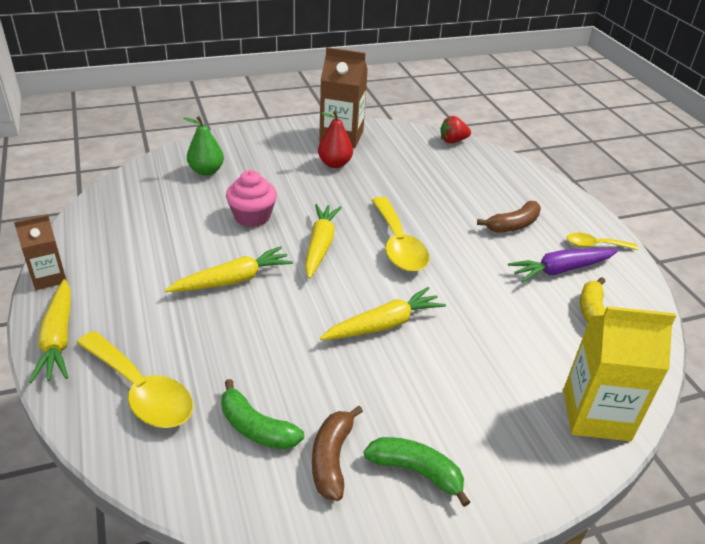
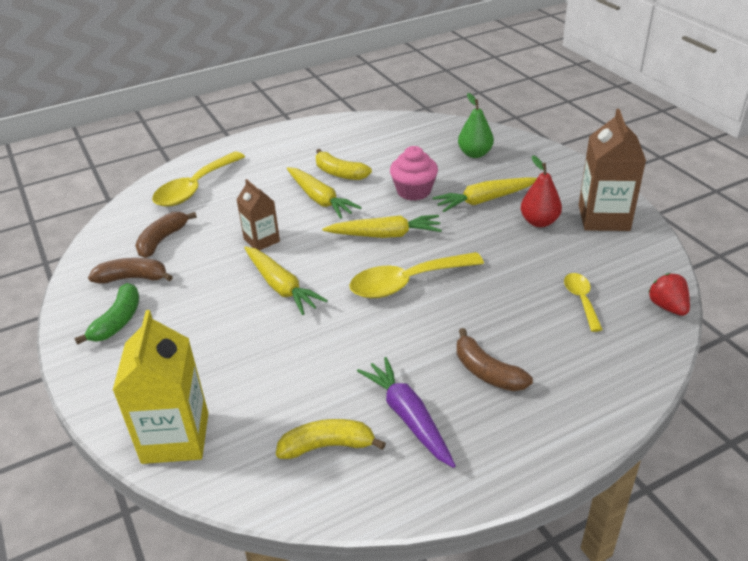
camera: 85 degrees right, 0 degrees up
(49, 277) = (300, 127): brown carton -> brown carton (261, 240)
(58, 339) = (240, 147): yellow carrot -> yellow carrot (484, 200)
(186, 259) = (339, 173): none -> yellow banana
(256, 427) = (162, 240): green banana -> brown banana
(594, 245) = (477, 455): yellow spoon -> yellow spoon (581, 300)

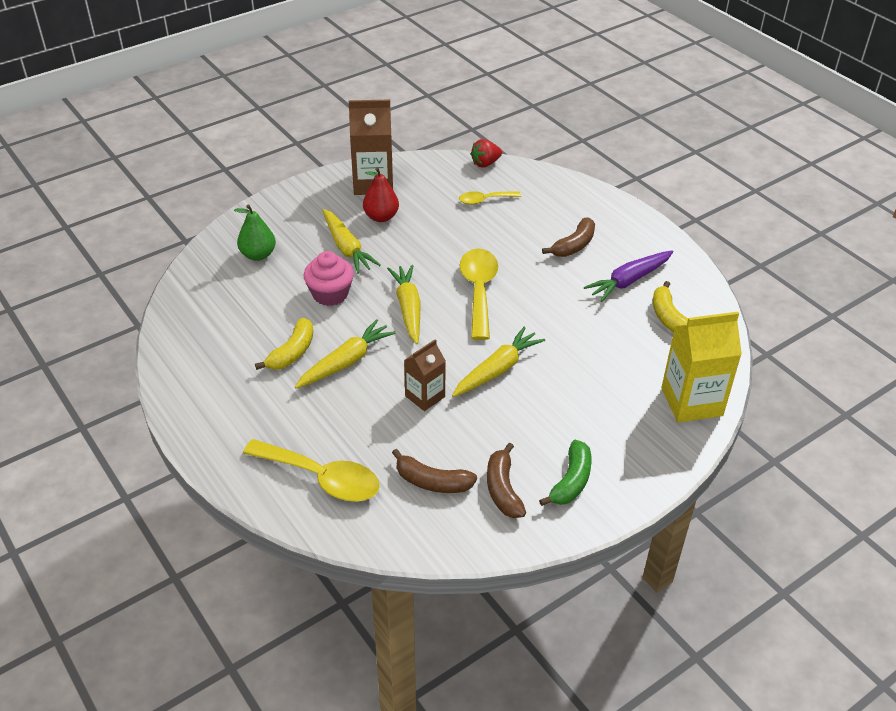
camera: 100 degrees left, 5 degrees up
(118, 321) = (571, 481): green banana -> green banana turned 105 degrees clockwise
(406, 283) = (478, 290): yellow spoon -> yellow spoon turned 150 degrees counterclockwise

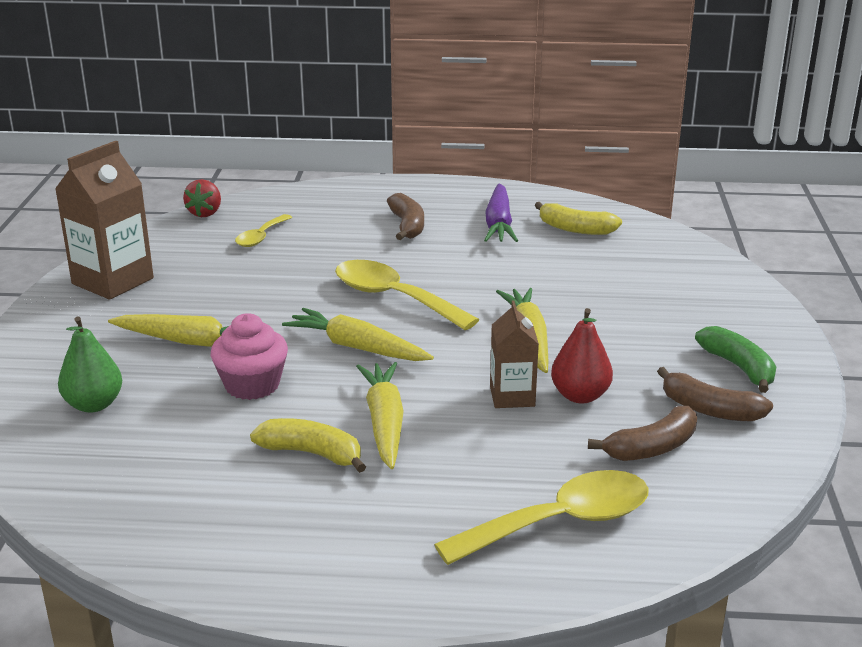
camera: 50 degrees left, 15 degrees down
(292, 352) = (312, 454): yellow banana -> yellow banana turned 45 degrees counterclockwise
(381, 217) = (178, 300): red pear -> red pear (580, 396)
(691, 402) = (699, 266): yellow carton -> none

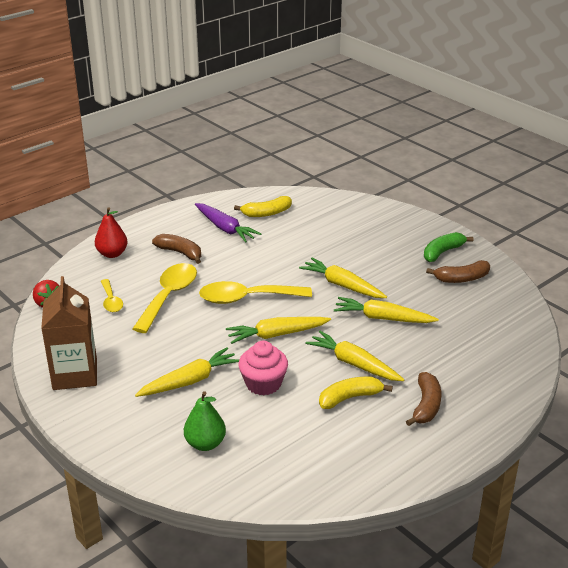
camera: 45 degrees left, 5 degrees up
(512, 396) = (382, 318): brown carton -> yellow carrot
(561, 522) = (488, 362): yellow spoon -> yellow spoon (169, 296)
(580, 396) = (407, 301): red pear -> red pear (112, 254)
(651, 448) = (468, 309): brown banana -> brown banana (426, 406)
(739, 367) = (442, 252): green banana -> green banana turned 60 degrees counterclockwise

